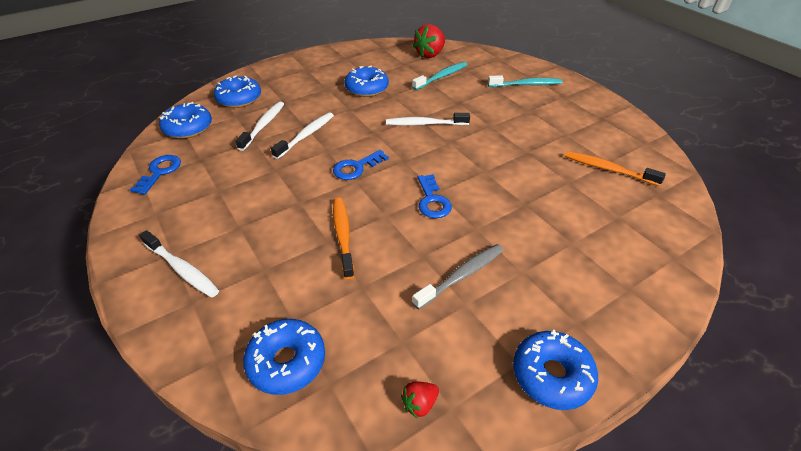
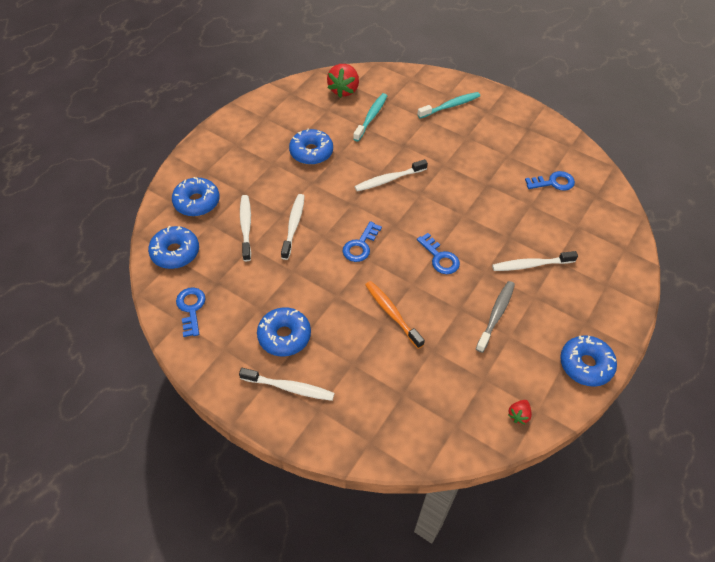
camera: 25 degrees left, 10 degrees up
(287, 361) = (419, 423): blue donut -> blue donut (284, 336)
(536, 238) = (531, 265): none -> white toothbrush
(608, 169) = (553, 182): orange toothbrush -> blue key

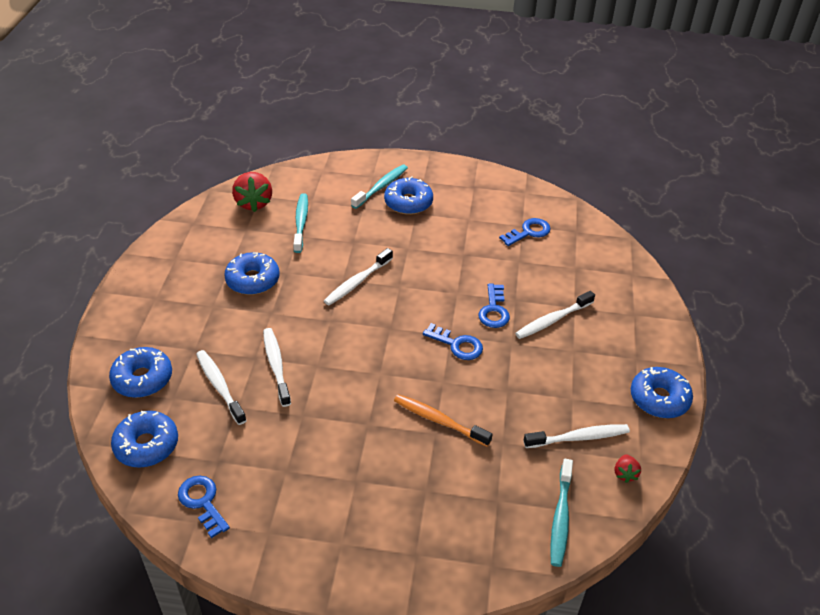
camera: 25 degrees left, 10 degrees down
(284, 336) = (333, 490): blue donut -> blue donut (408, 202)
(289, 388) = (370, 544): white toothbrush -> white toothbrush (579, 437)
(360, 245) = (365, 361): blue key -> blue key (494, 310)
(444, 428) = (560, 518): none -> turquoise toothbrush
(496, 315) = (547, 382): grey toothbrush -> none

